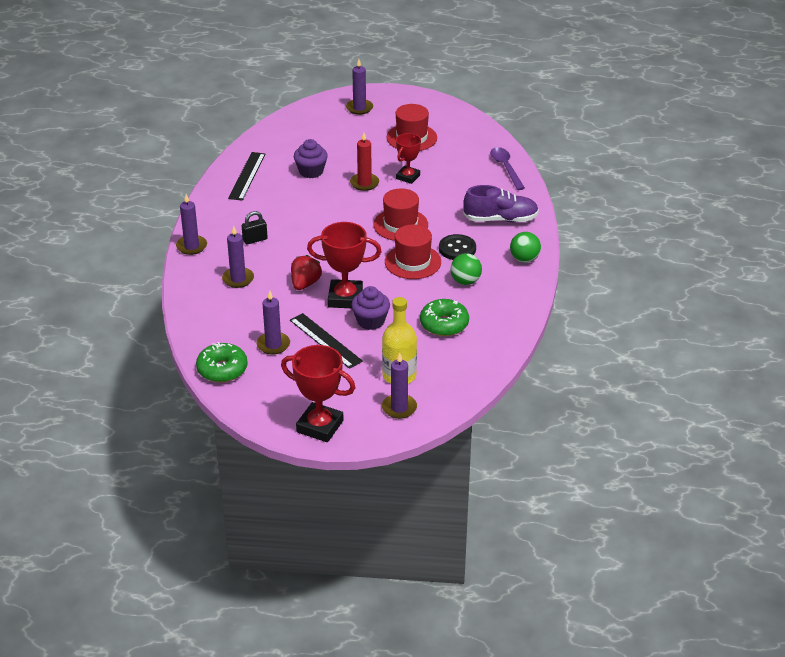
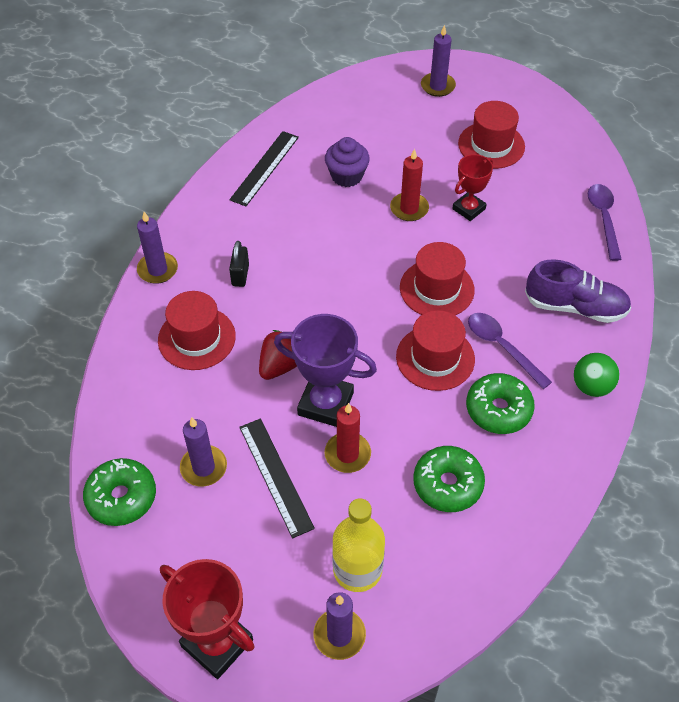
camera: 15 degrees right, 15 degrees up
(238, 279) = (197, 338): purple candle -> red hat
(255, 240) = (240, 275): black padlock -> black padlock turned 75 degrees counterclockwise
(345, 298) = (325, 404): red trophy -> purple trophy
(370, 321) = (347, 454): purple cupcake -> red candle
(457, 249) = (502, 347): black button -> purple spoon
(465, 281) = (498, 409): green ball -> green donut

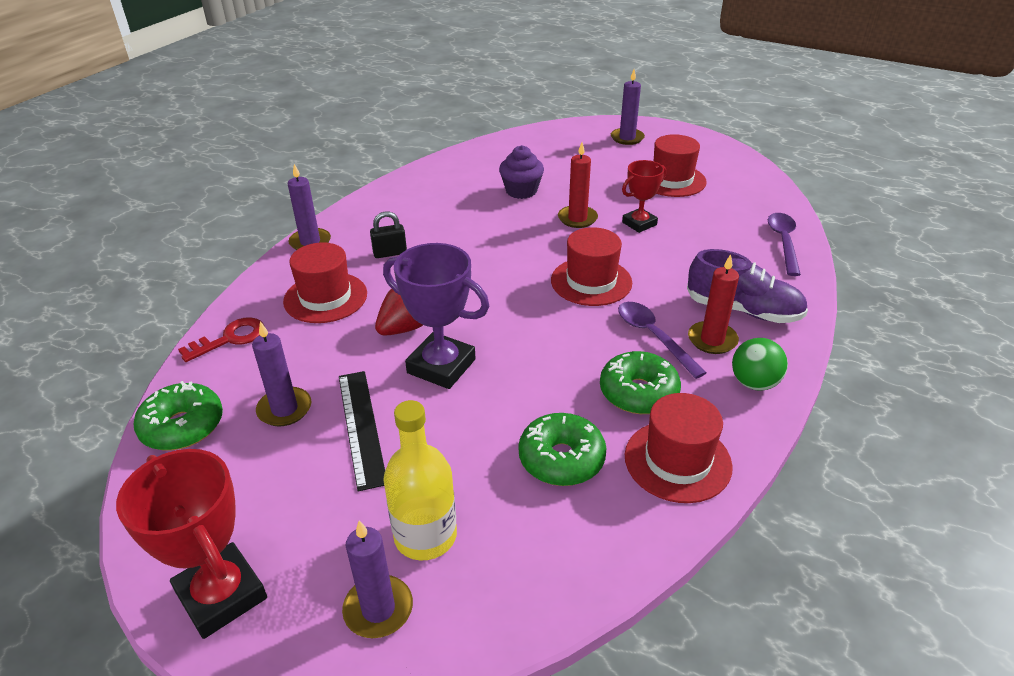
camera: 10 degrees right, 15 degrees down
(125, 397) = (230, 338): none -> red key
(240, 275) = (390, 253): black padlock -> black padlock turned 60 degrees clockwise
(265, 168) = (443, 180): black ruler -> none
(347, 454) = (451, 415): red candle -> red candle (712, 340)
(435, 358) = (575, 338): red hat -> red hat (677, 461)

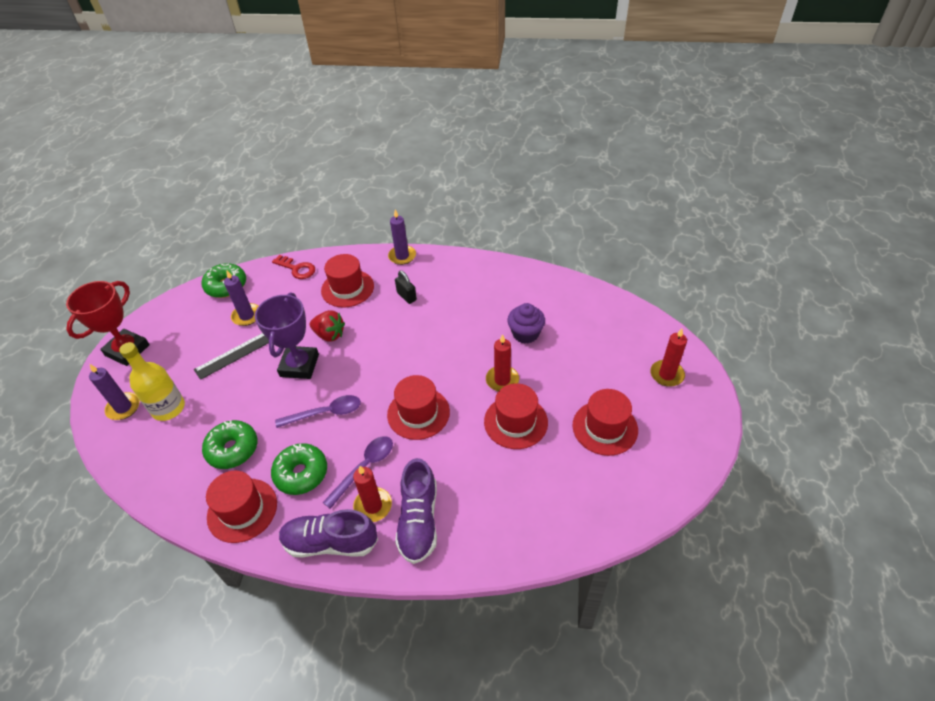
camera: 70 degrees right, 10 degrees up
(627, 138) = (666, 374): purple candle -> red candle
(639, 223) = (515, 422): red trophy -> red hat
(754, 383) = (330, 542): green ball -> purple shoe
(783, 242) = (539, 536): purple spoon -> purple spoon (325, 413)

